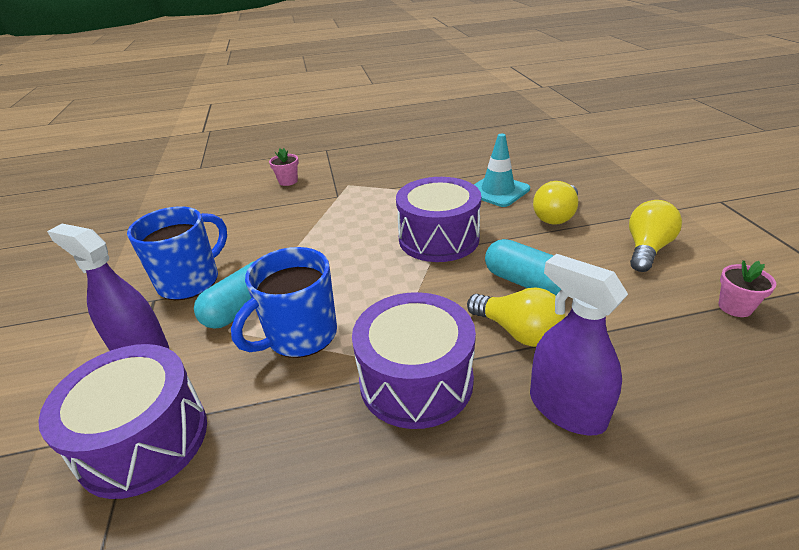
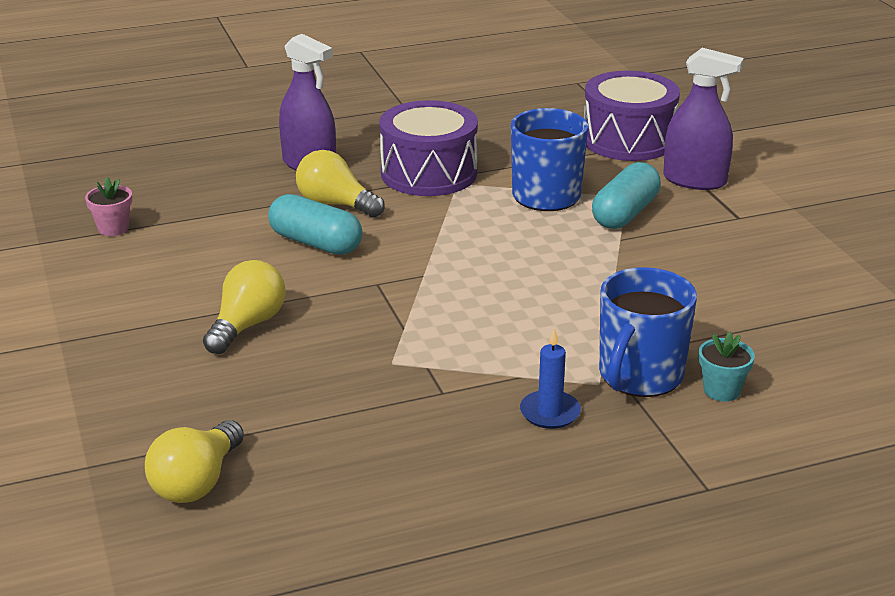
camera: 170 degrees right, 5 degrees down
(190, 281) = (716, 234): blue mug -> blue mug (639, 376)
(288, 181) = (721, 390): pink flower pot -> turquoise flower pot
(379, 173) = (550, 412): none -> blue candle
(438, 238) = (420, 290): purple drum -> none
(497, 191) = (326, 370): turquoise traffic cone -> none
(646, 249) = (154, 281): yellow light bulb -> yellow light bulb (197, 482)

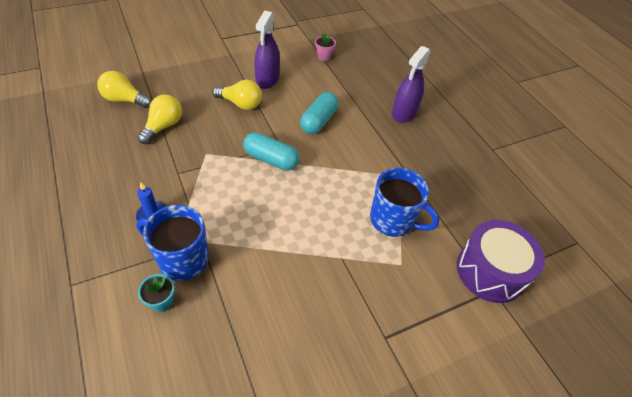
camera: 80 degrees right, 20 degrees up
(336, 204) = (361, 126): yellow light bulb -> yellow light bulb (163, 126)
(429, 173) = (407, 162): purple drum -> none
(625, 213) = (376, 262): turquoise capsule -> turquoise capsule (271, 159)
(694, 180) = (437, 311): purple spray bottle -> purple spray bottle (267, 80)

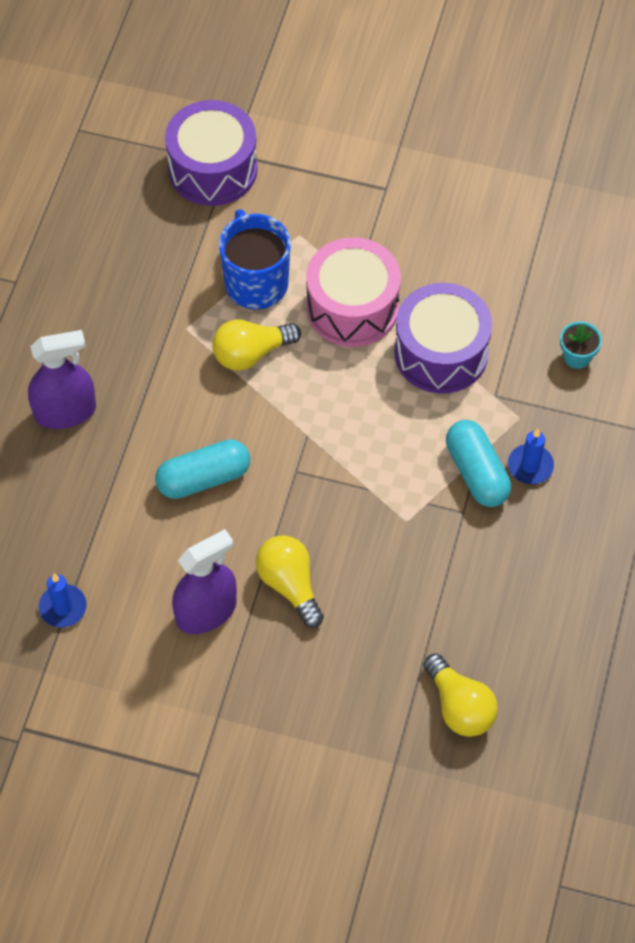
camera: 135 degrees left, 10 degrees up
(163, 126) = (434, 610): yellow light bulb -> yellow light bulb (251, 353)
(182, 259) = (529, 390): blue mug -> none
(254, 247) = (441, 353): none -> purple drum
(271, 159) = (327, 456): turquoise capsule -> turquoise capsule (476, 472)
(323, 57) = (63, 607): pink flower pot -> blue candle
(329, 241) = (352, 307): none -> pink drum

